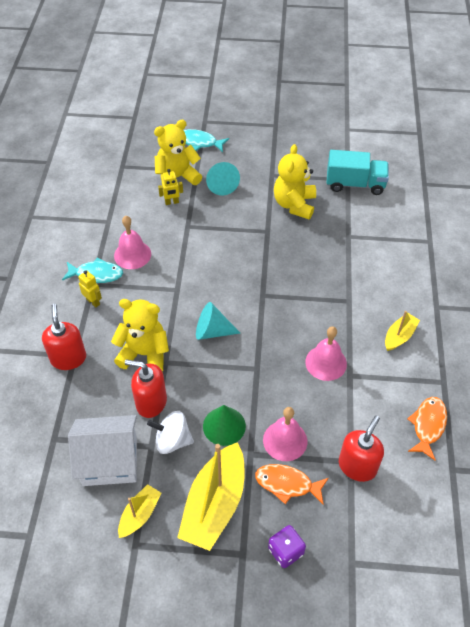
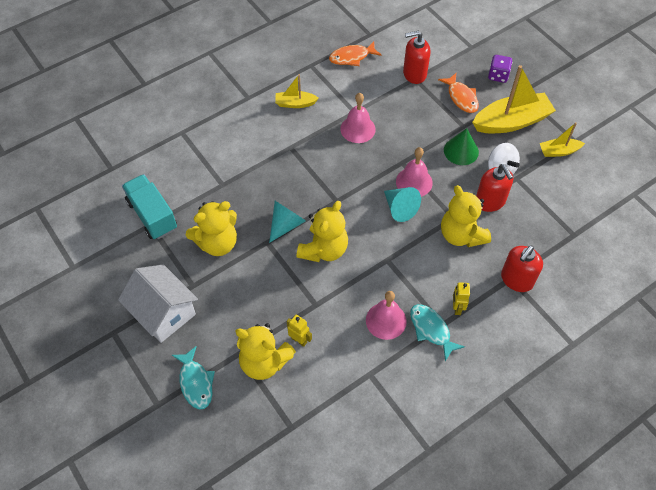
camera: 130 degrees left, 5 degrees up
(109, 461) = (550, 192): white house -> white house (163, 313)
(221, 185) = (241, 316): turquoise cone -> turquoise cone (286, 224)
(226, 258) = (324, 249): none -> yellow teddy bear
(285, 440) = (436, 115): pink bell -> pink bell (414, 182)

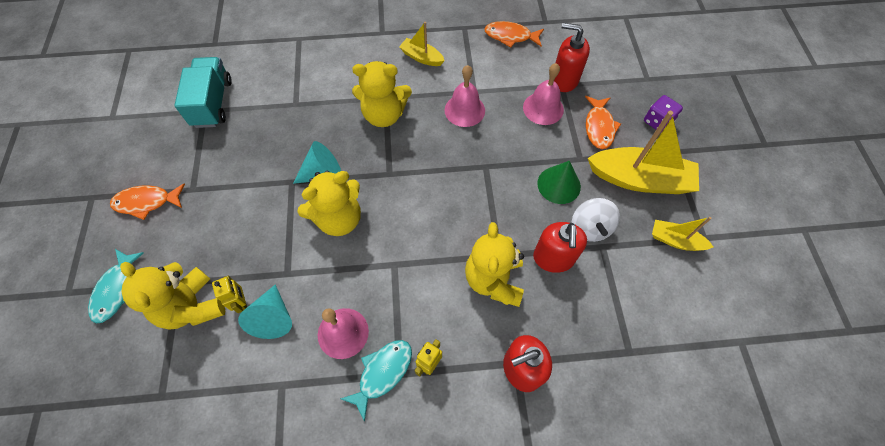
camera: 30 degrees right, 5 degrees up
(163, 313) = (146, 202): white house -> orange fish
(217, 243) = (246, 159): yellow teddy bear -> yellow teddy bear (384, 115)
(400, 208) = (448, 215): turquoise cone -> turquoise cone (273, 318)
(414, 182) = (483, 193): pink bell -> pink bell (543, 108)
(431, 330) = (382, 373): turquoise fish -> turquoise fish turned 45 degrees clockwise

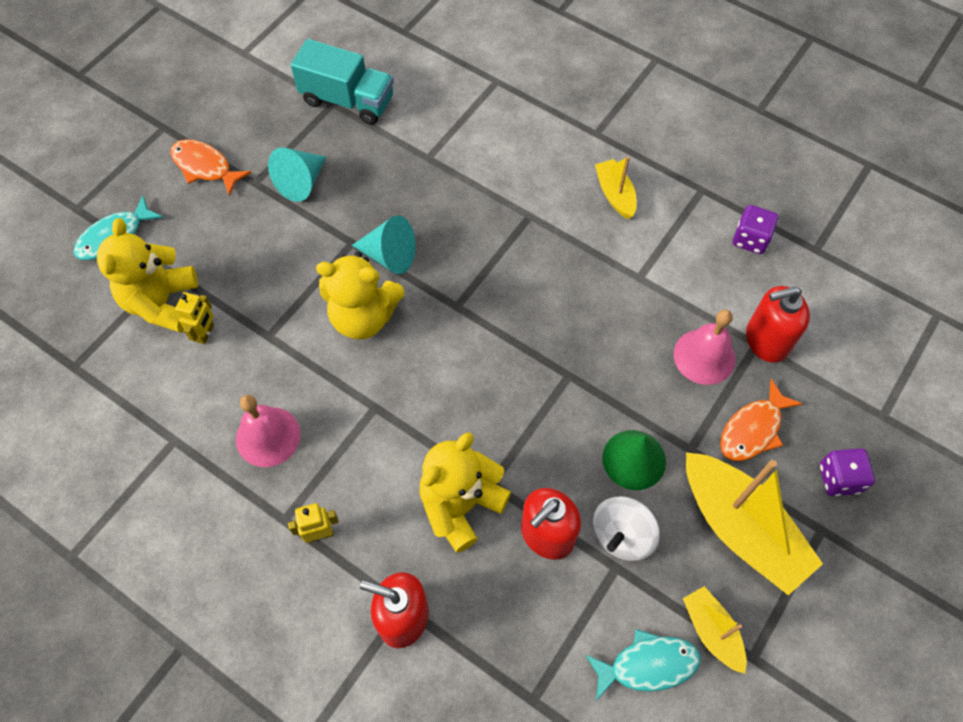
camera: 40 degrees right, 0 degrees up
(213, 103) = (347, 100): turquoise truck -> turquoise truck turned 75 degrees clockwise
(273, 318) = (220, 370): turquoise cone -> turquoise cone (301, 182)
(382, 373) = (269, 505): turquoise fish -> turquoise fish (647, 665)
(384, 115) = (510, 235): yellow teddy bear -> none
(464, 110) = (606, 292): pink bell -> none
(510, 36) = (750, 239): orange fish -> purple dice
(564, 80) = (766, 340): red soap dispenser -> red soap dispenser turned 75 degrees counterclockwise

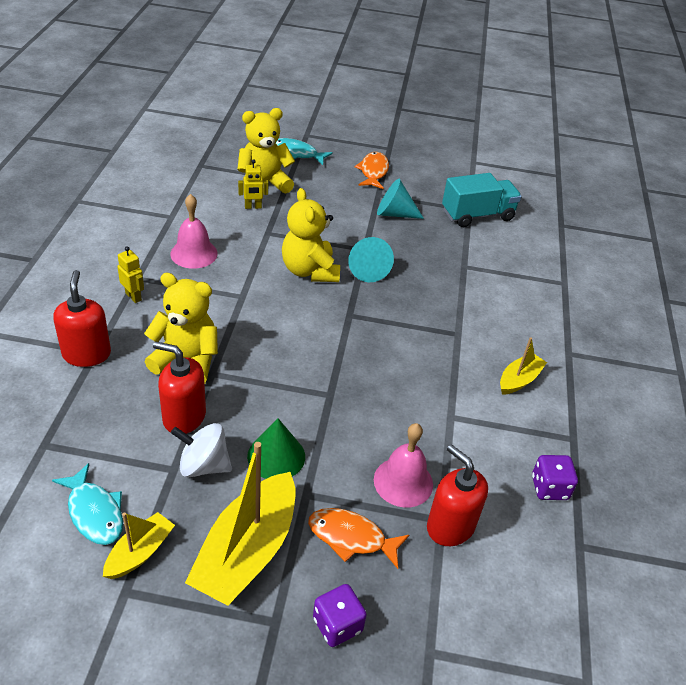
camera: 60 degrees right, 20 degrees down
(347, 100) = (477, 215): turquoise truck -> turquoise truck turned 105 degrees counterclockwise

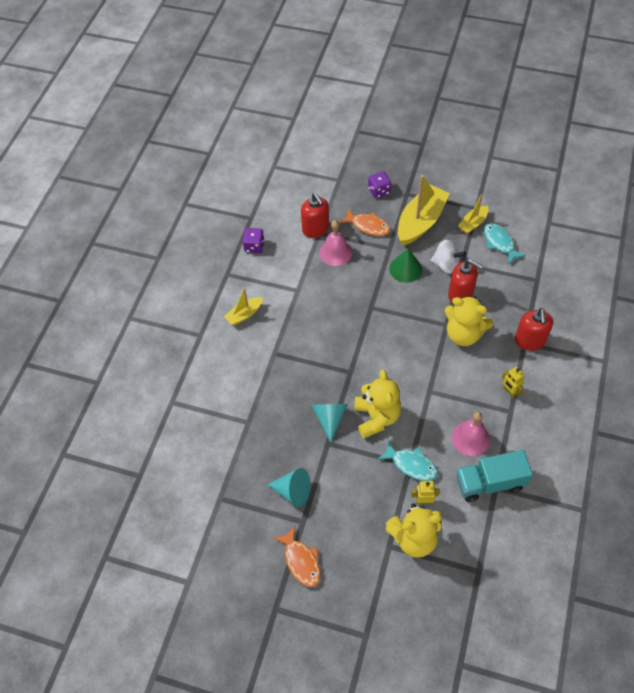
camera: 165 degrees left, 15 degrees up
(297, 153) = (378, 595): turquoise fish -> turquoise fish (411, 464)
(373, 172) = (301, 561): orange fish -> orange fish turned 45 degrees counterclockwise
(477, 215) = (214, 489): turquoise truck -> turquoise truck (489, 483)

